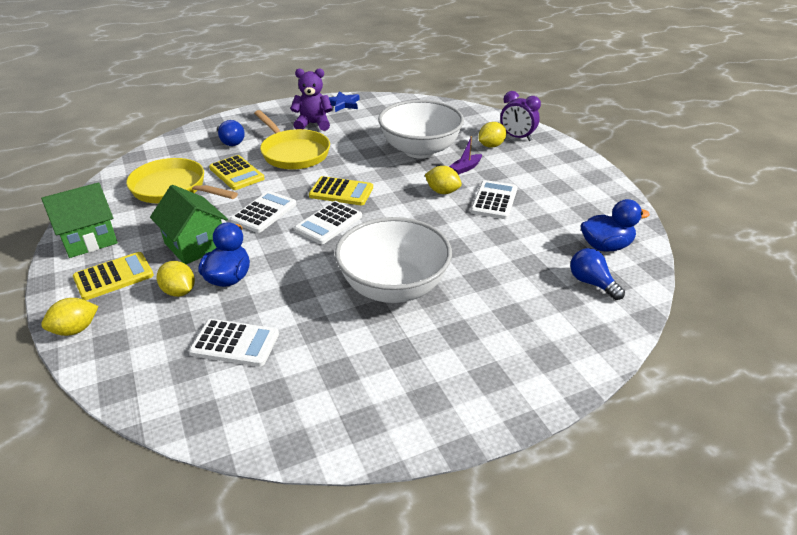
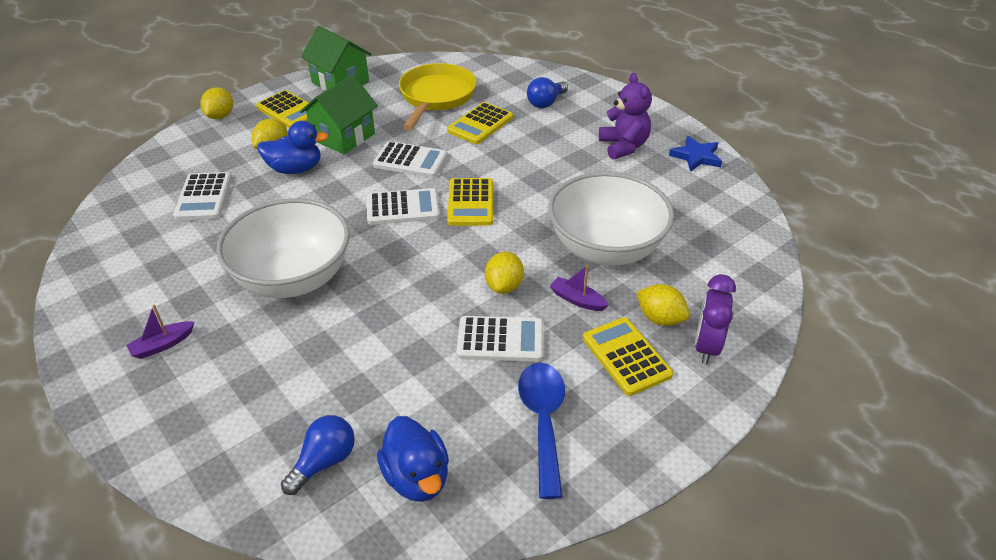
camera: 75 degrees right, 5 degrees up
(75, 330) = (220, 116): yellow lemon -> yellow lemon turned 60 degrees clockwise
(293, 153) = (543, 149): yellow pan -> none
(328, 223) = (403, 208): white calculator -> white calculator turned 150 degrees clockwise
(454, 370) = (162, 345): none -> purple boat
(519, 161) = (626, 356): none -> yellow calculator
(565, 196) = (543, 421): none -> blue spoon

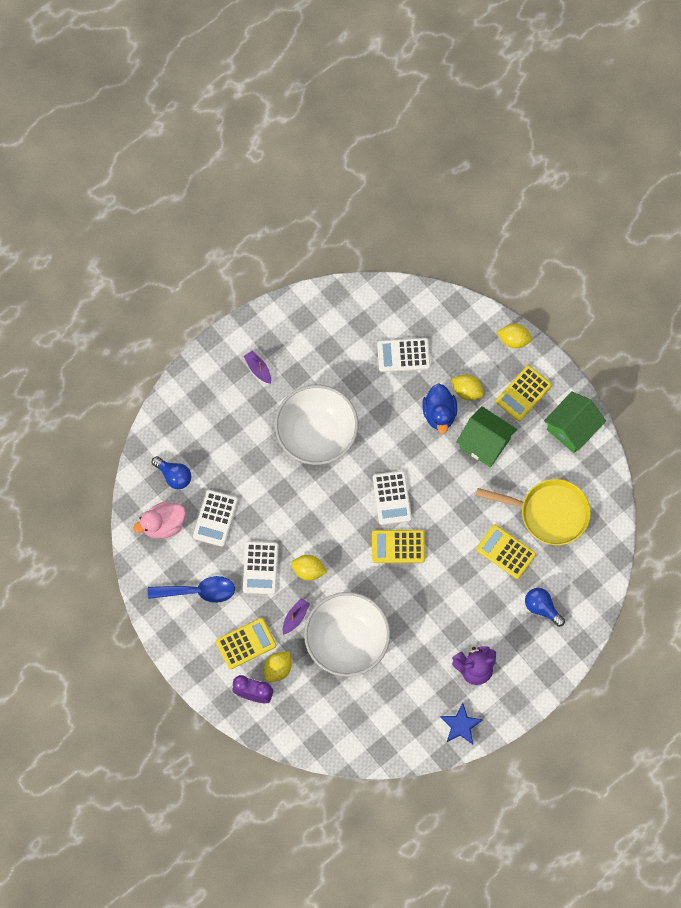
camera: 90 degrees right, 30 degrees up
(410, 161) = (451, 498): white calculator -> white calculator (215, 518)
(417, 477) = (163, 524): blue duck -> pink duck

